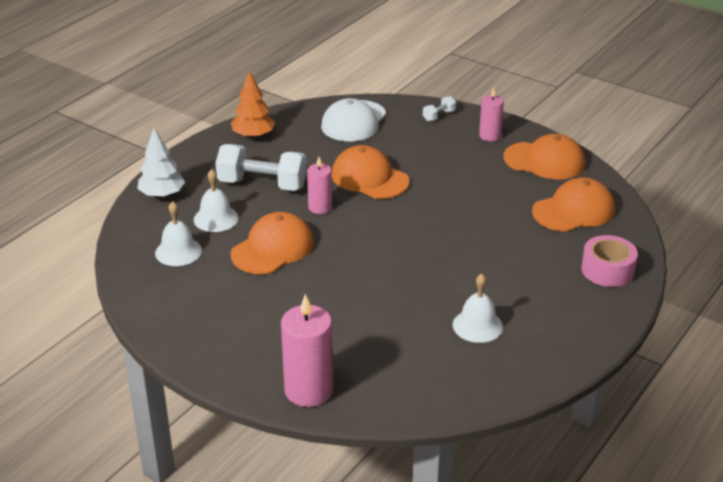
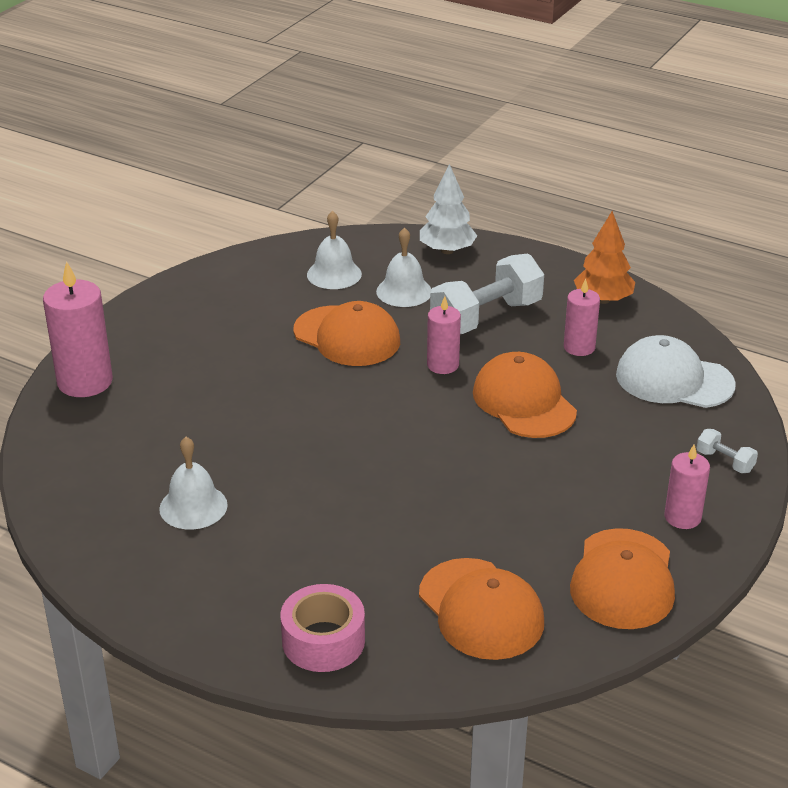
camera: 85 degrees right, 0 degrees up
(262, 184) = (486, 317): white dumbbell -> white dumbbell turned 45 degrees clockwise
(310, 151) = (579, 347): none -> pink candle
(369, 178) = (524, 402): orange cap -> orange cap turned 60 degrees counterclockwise

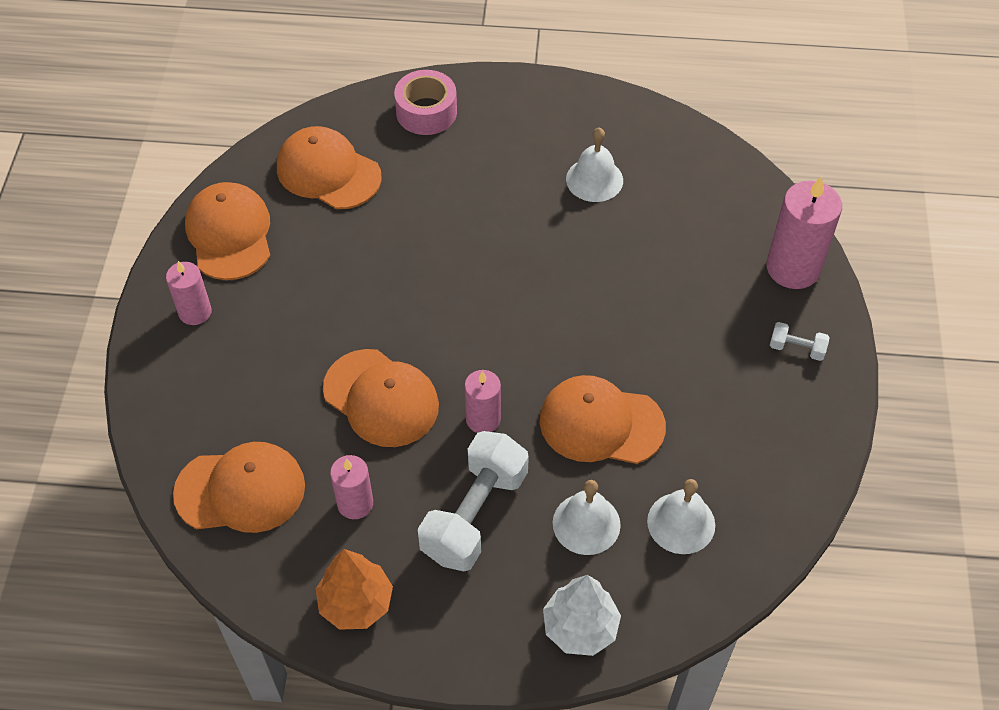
camera: 155 degrees right, 20 degrees up
(674, 380) = (240, 490): white cap -> orange cap
(724, 461) = (168, 391): white dumbbell -> white dumbbell (796, 348)

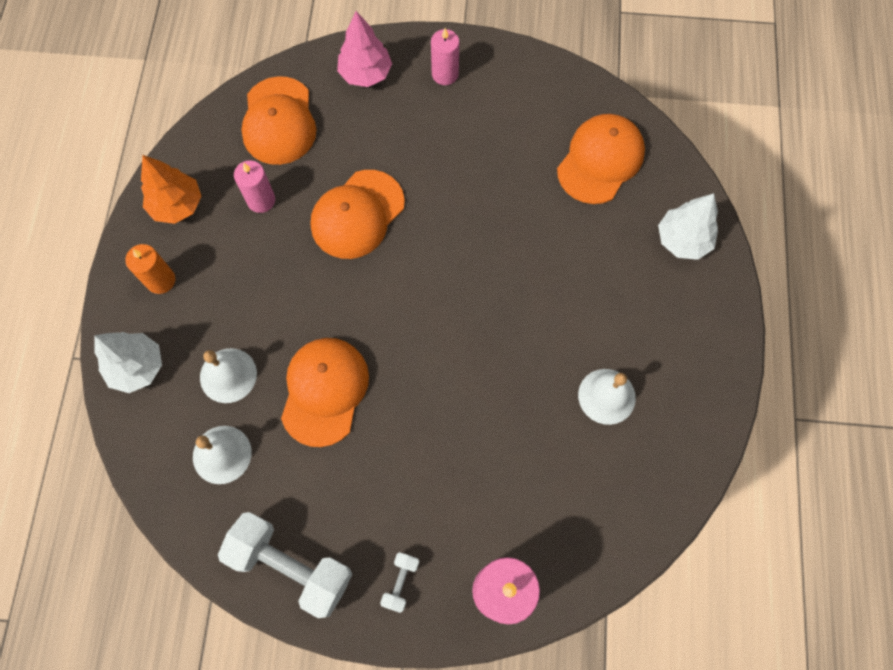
camera: 90 degrees right, 15 degrees up
(181, 395) = (365, 73): none -> pink tree
(229, 234) = (526, 90): orange cap -> none
(426, 112) = (682, 240): pink tape -> white tree
(463, 612) = (161, 280): none -> orange candle
(475, 515) = (244, 288): white dumbbell -> white dumbbell (291, 566)
(483, 419) = (333, 294): pink candle -> none

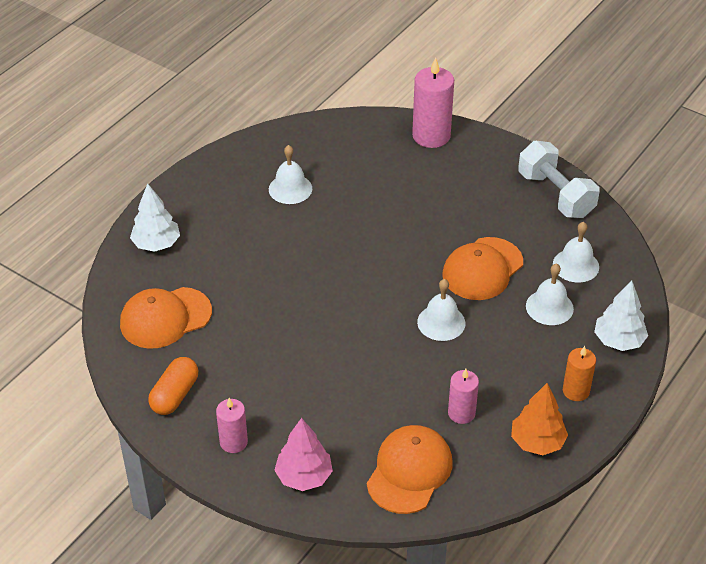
camera: 150 degrees left, 25 degrees down
(332, 294) = (441, 322): none -> white bell
(357, 214) = (387, 367): orange cap -> none
(400, 582) = (489, 162): white dumbbell -> none
(527, 90) = (175, 395): none -> orange capsule

